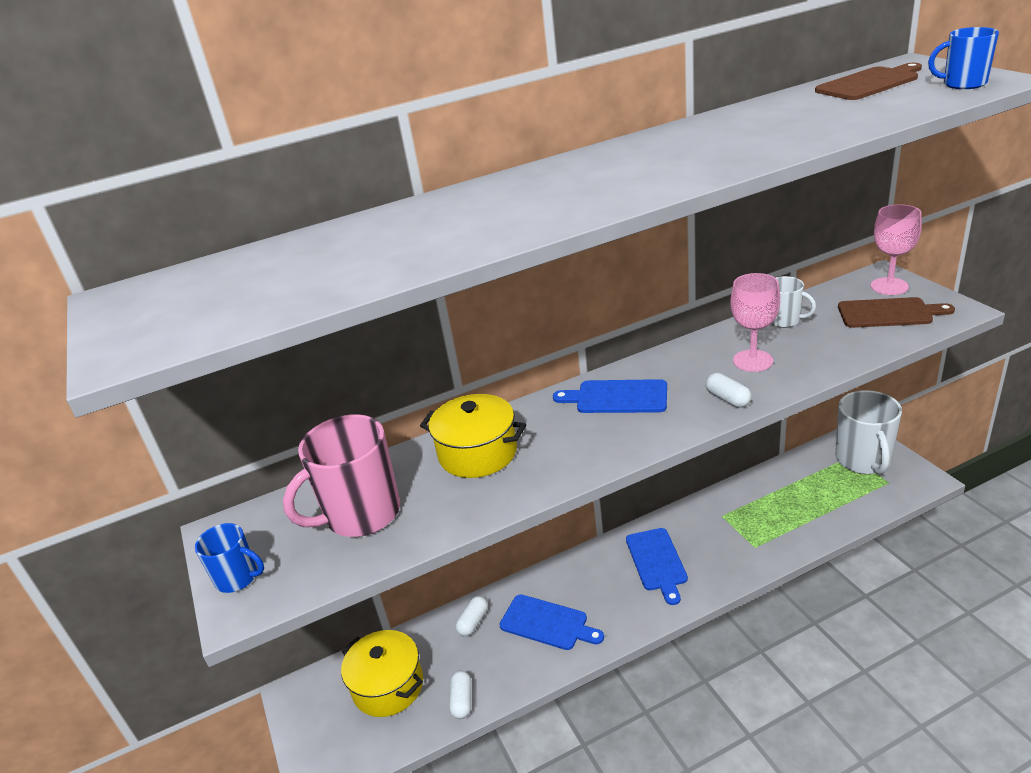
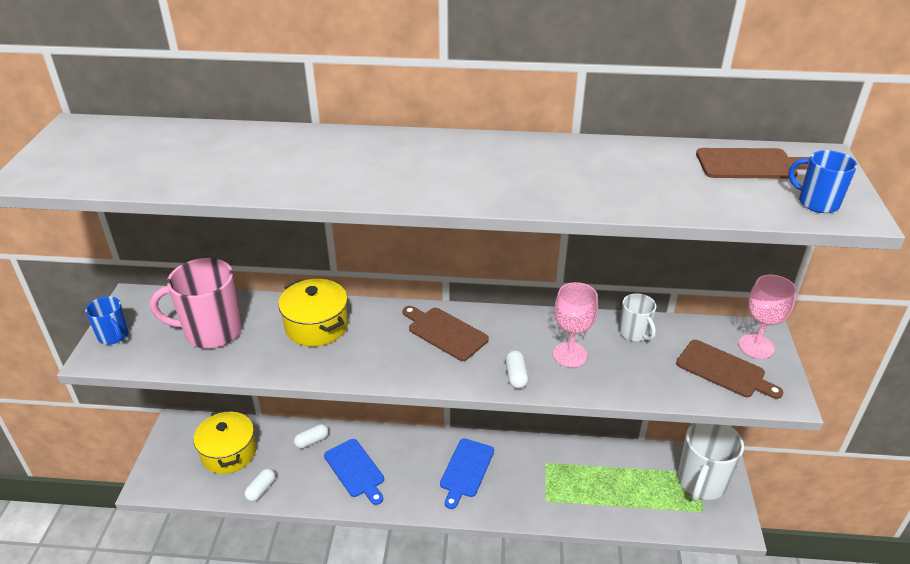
camera: 25 degrees right, 5 degrees up
(617, 397) = (445, 332): blue cutting board -> brown cutting board

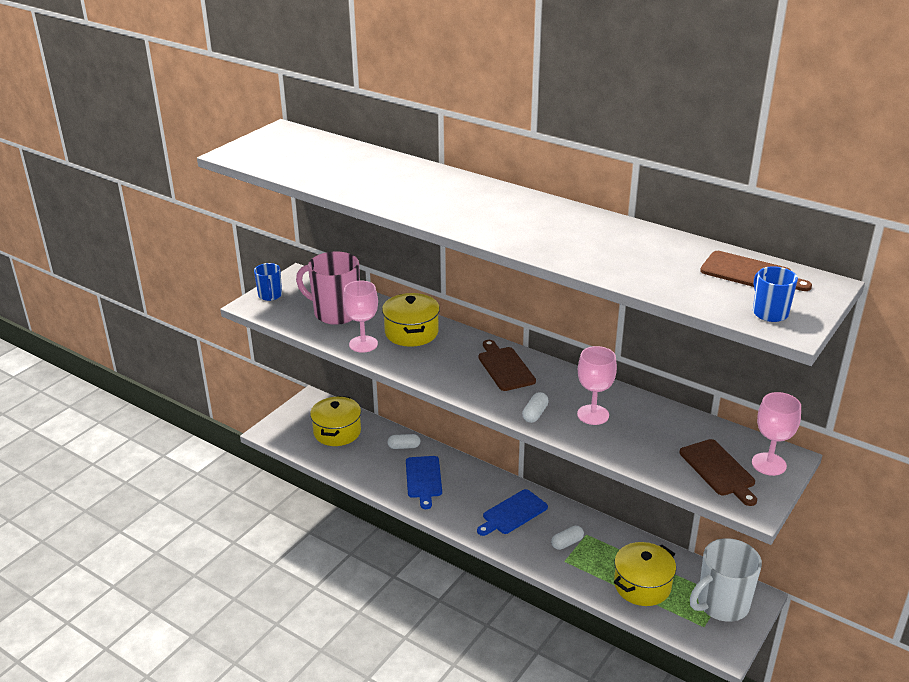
camera: 30 degrees right, 5 degrees down
(261, 489) = (344, 465): white capsule -> white capsule (567, 543)
(272, 360) = (363, 344): none -> pink goblet
(627, 494) = (642, 585): none -> yellow pot
(634, 333) = (664, 418): white mug -> none

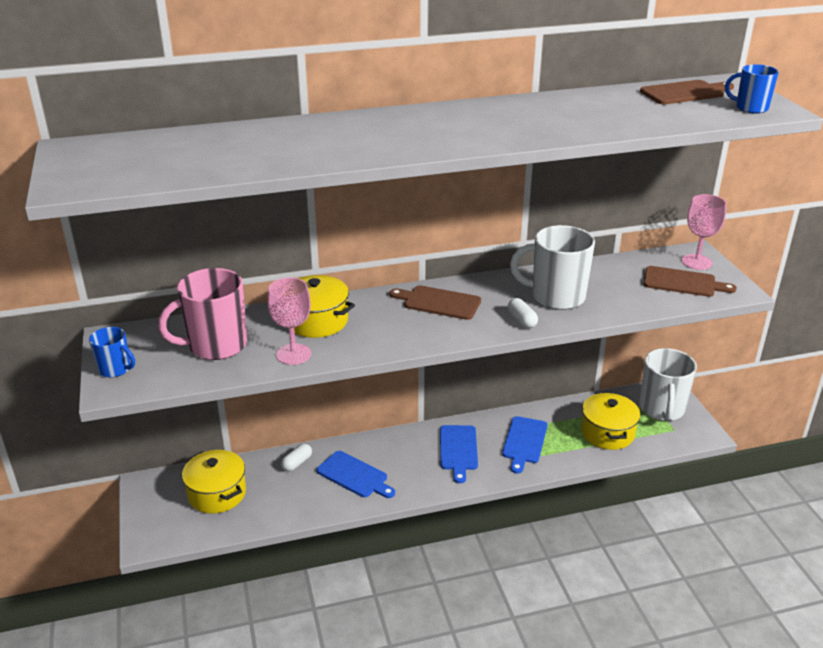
camera: 50 degrees left, 0 degrees up
(567, 543) = (524, 442): white capsule -> blue cutting board
(593, 415) = (556, 297): pink goblet -> white mug

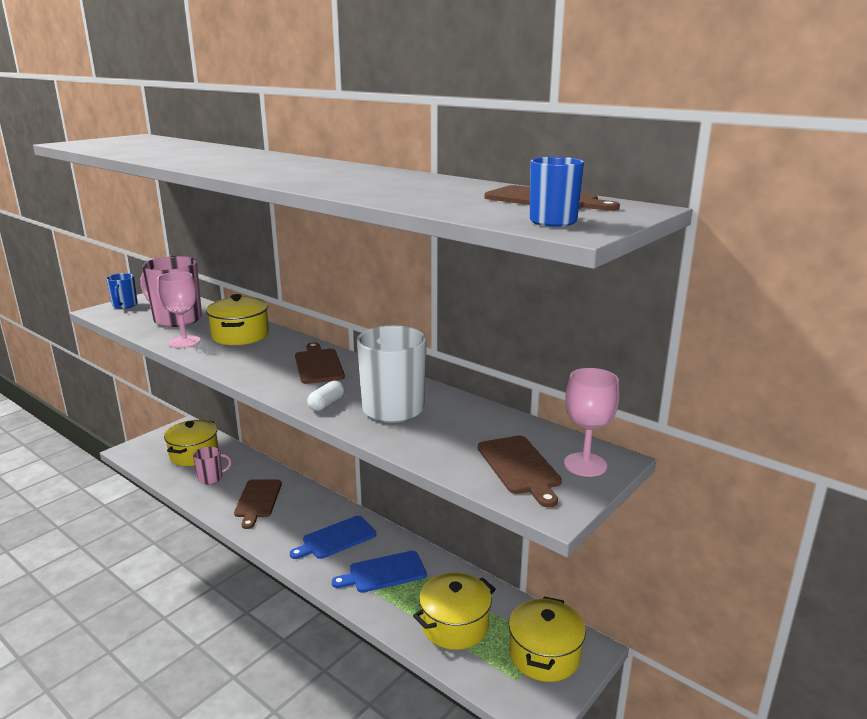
camera: 55 degrees right, 10 degrees down
(280, 494) = (211, 478): none -> pink mug
(297, 463) = (252, 470): white capsule -> none
(354, 476) = (257, 500): blue cutting board -> brown cutting board
(661, 409) = (544, 655): white mug -> yellow pot

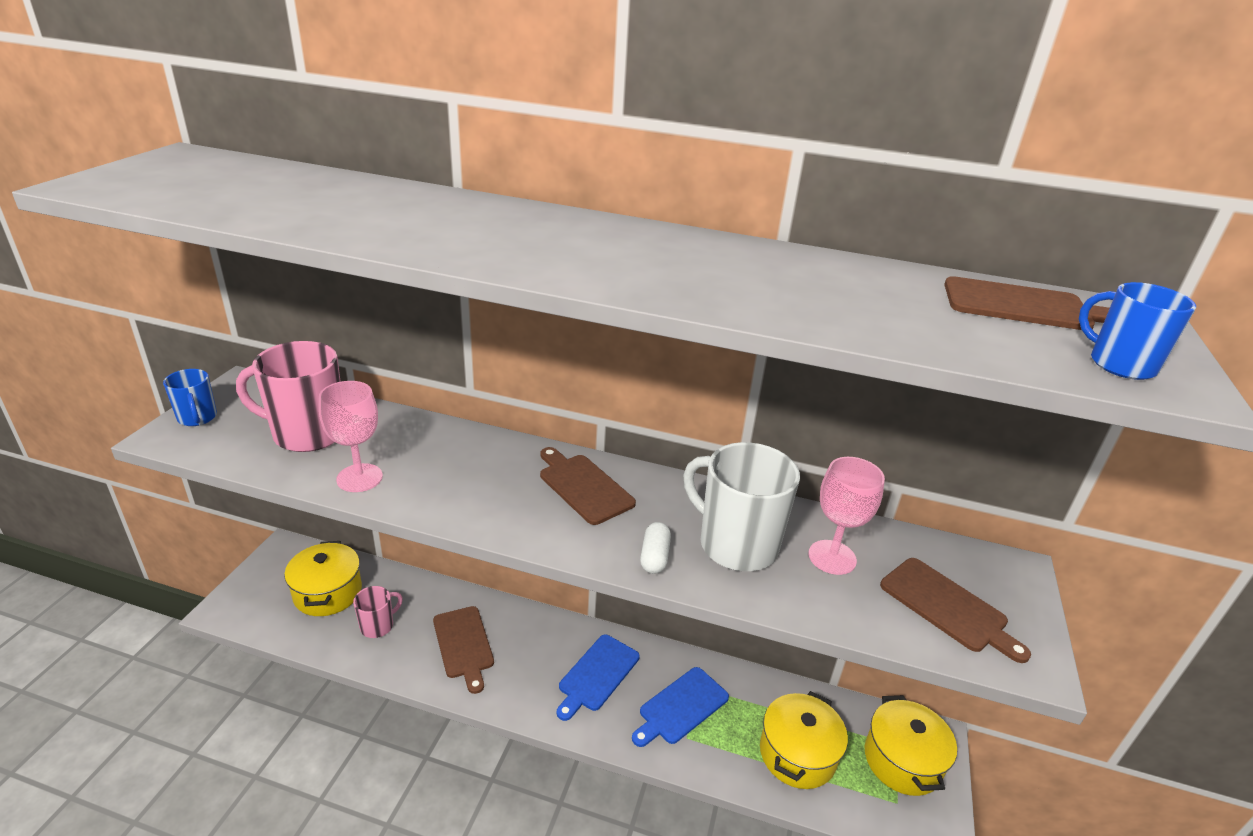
camera: 25 degrees left, 10 degrees up
(240, 335) = (431, 450): yellow pot -> none
(585, 465) = (1001, 584): pink goblet -> pink goblet (832, 557)

